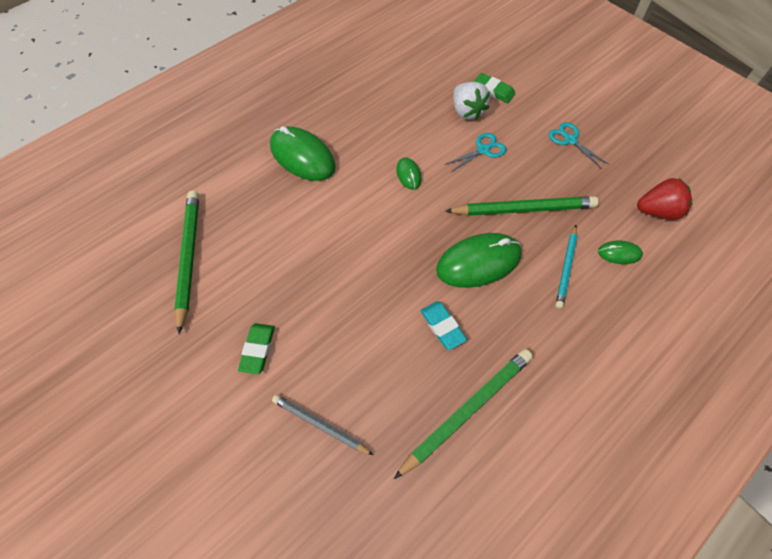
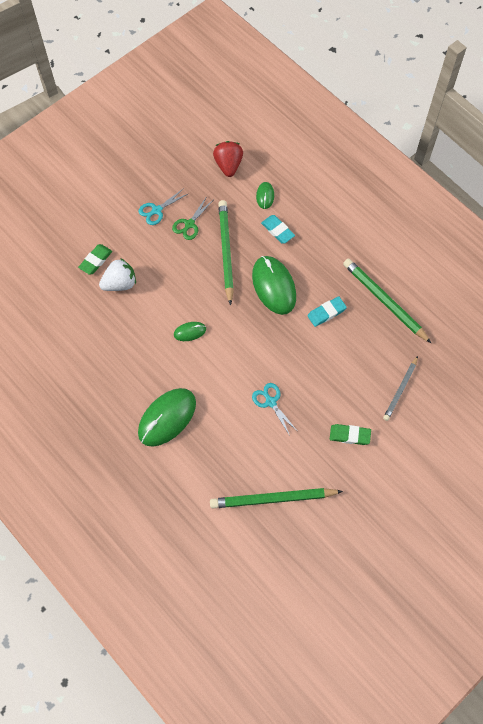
camera: 90 degrees left, 5 degrees up
(483, 150) = (165, 274): turquoise scissors -> turquoise scissors (270, 402)
(556, 171) = (189, 224): none -> green scissors
(566, 268) = (277, 230): turquoise pencil -> turquoise eraser

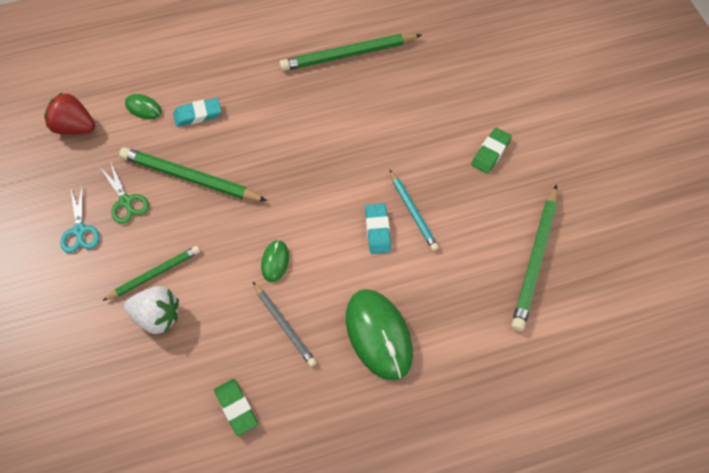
camera: 65 degrees left, 5 degrees down
(96, 261) = (103, 334): green eraser -> green eraser (236, 408)
(120, 283) = (157, 317): white strawberry -> white strawberry turned 105 degrees clockwise
(147, 267) = (154, 274): none -> green pencil
(270, 402) = (413, 212): turquoise scissors -> turquoise pencil
(274, 286) = (267, 148): green mouse -> none
(326, 313) = (331, 112): turquoise eraser -> turquoise eraser (377, 230)
(400, 390) = (459, 85): grey pencil -> grey pencil (284, 325)

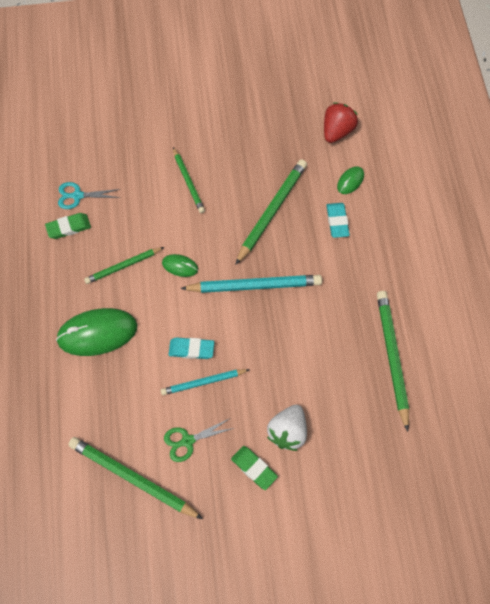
camera: 100 degrees right, 5 degrees up
(79, 231) = (237, 134): turquoise scissors -> turquoise scissors (77, 196)
(126, 202) = (257, 165): green scissors -> green scissors (187, 441)
(157, 317) = (152, 182): white strawberry -> white strawberry (288, 432)
(284, 325) = (123, 266): grey pencil -> green pencil
(288, 181) = (254, 285): none -> turquoise pencil

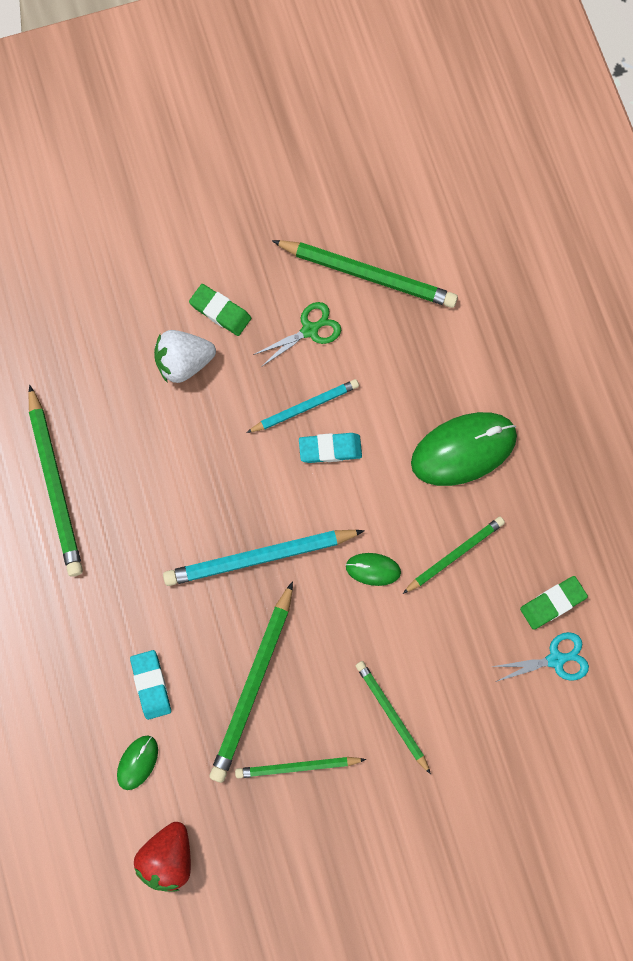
camera: 170 degrees right, 10 degrees up
(252, 164) = (297, 767): none -> green pencil
(288, 432) = (184, 362): white strawberry -> white strawberry turned 120 degrees counterclockwise

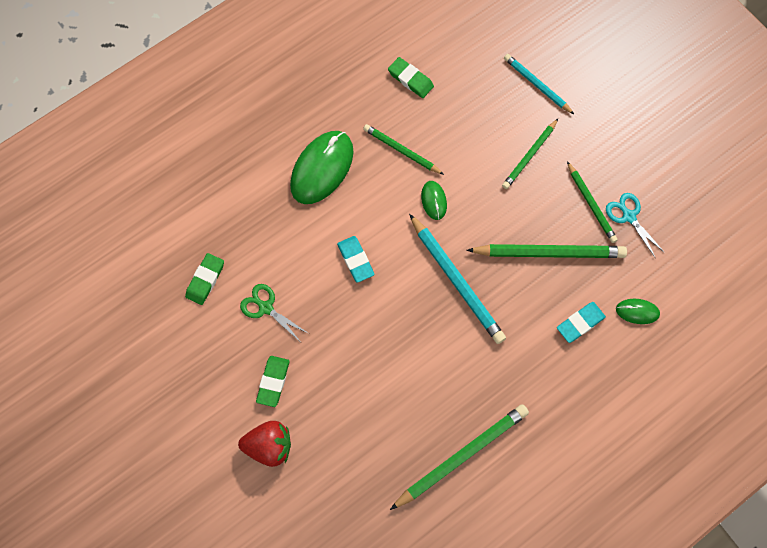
camera: 110 degrees left, 5 degrees down
(168, 857) = (689, 267): red strawberry -> red strawberry (269, 446)
(184, 362) = (325, 394): white strawberry -> none
(305, 407) = (329, 289): turquoise pencil -> turquoise pencil (537, 85)
(368, 275) = (205, 280): green pencil -> green eraser
(463, 450) = (322, 168): green mouse -> green mouse turned 75 degrees clockwise
(556, 659) = (448, 66): turquoise scissors -> turquoise scissors (629, 216)

